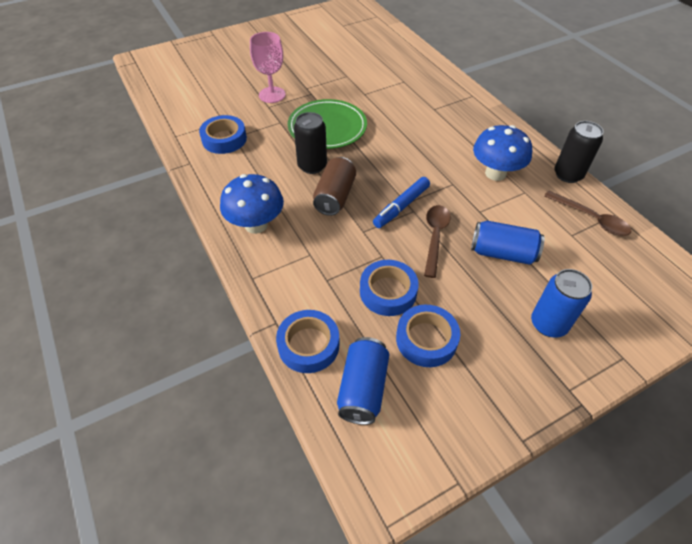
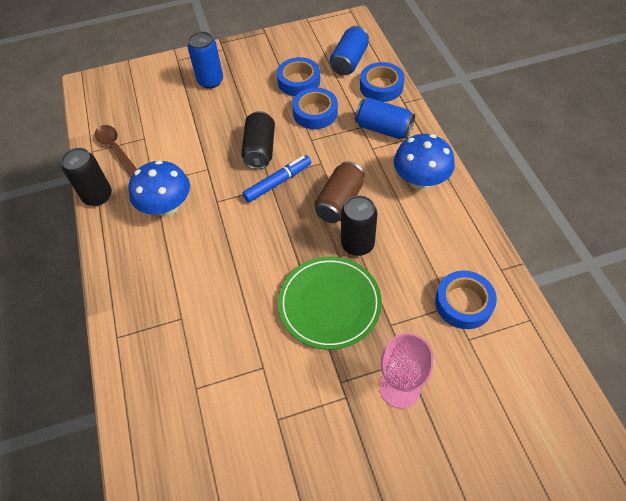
camera: 165 degrees left, 5 degrees up
(435, 237) = (260, 150): brown spoon -> black can
(502, 253) = (211, 130): blue can -> blue can (383, 129)

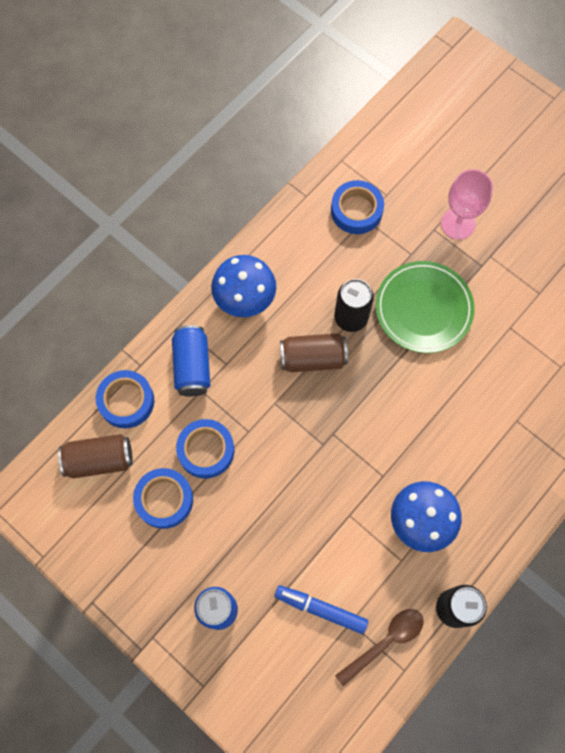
camera: 125 degrees left, 15 degrees up
(116, 150) = (385, 642): brown spoon -> brown spoon turned 150 degrees counterclockwise
(260, 150) = (292, 476): black can -> none
(278, 182) = (324, 430): blue marker -> blue marker (320, 609)
(349, 61) = (99, 460): blue can -> brown can

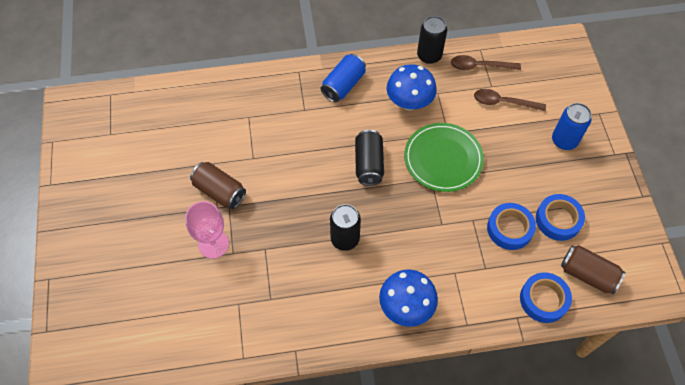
camera: 140 degrees left, 10 degrees down
(192, 366) = (479, 288): blue can -> blue can (343, 85)
(313, 358) = (393, 232): brown can -> brown can (219, 191)
(320, 609) = (503, 102): blue marker -> brown spoon
(356, 210) = (270, 309): blue tape -> none
(397, 411) = (368, 164): none -> black can
(423, 309) = (293, 208): green plate -> green plate (443, 159)

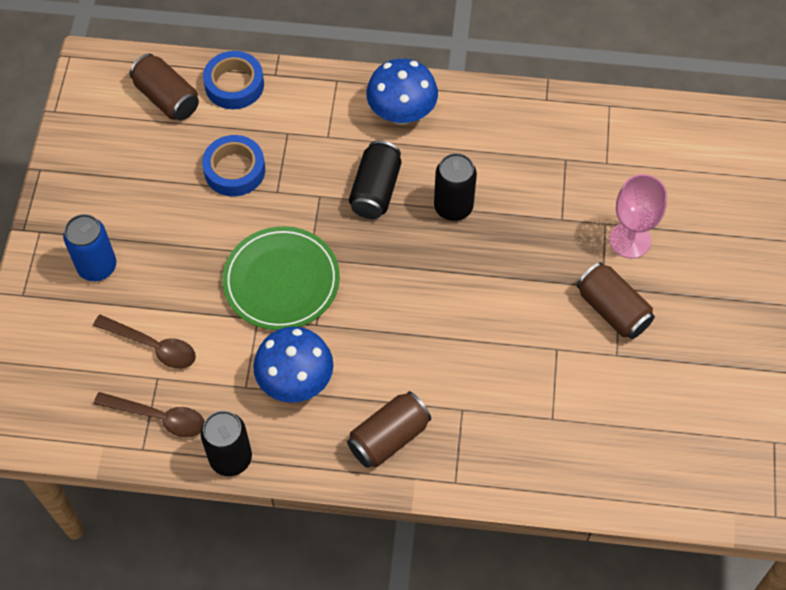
camera: 165 degrees left, 0 degrees up
(343, 85) = (389, 438): blue can -> brown can
(368, 164) = (390, 299): black can -> black can (376, 190)
(558, 220) = (166, 166): blue tape -> none

